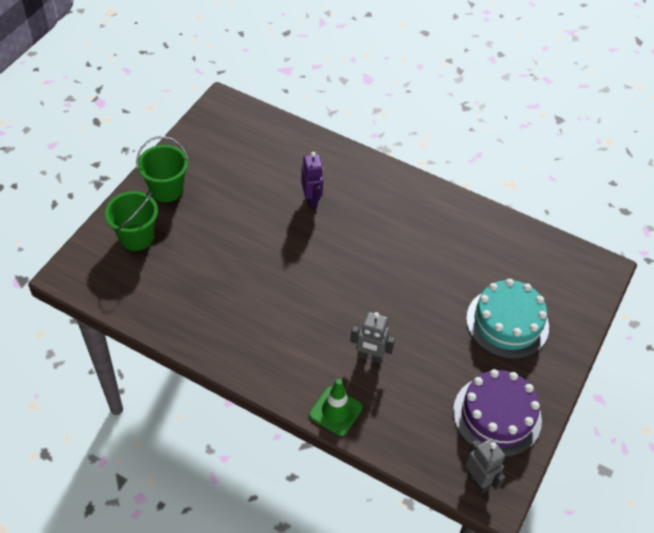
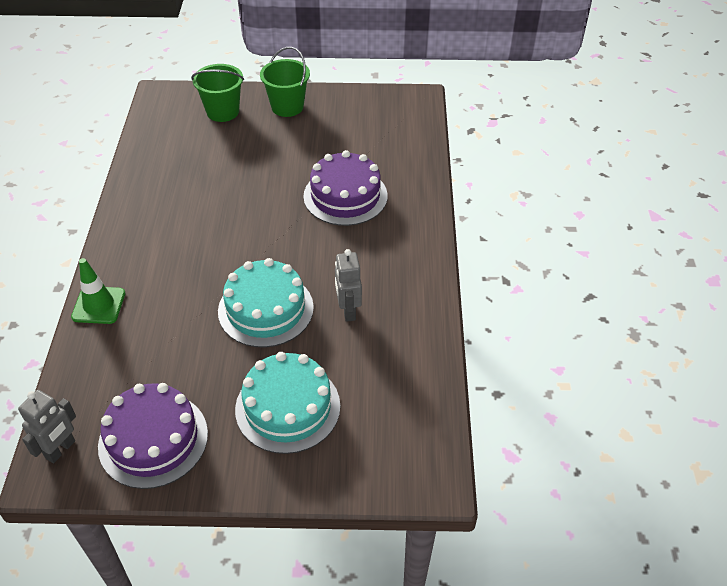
camera: 65 degrees right, 5 degrees down
(311, 200) = (345, 196): purple robot -> purple cake
(369, 356) = (176, 307): grey robot -> grey robot (348, 311)
(406, 299) = (266, 309): none -> turquoise cake

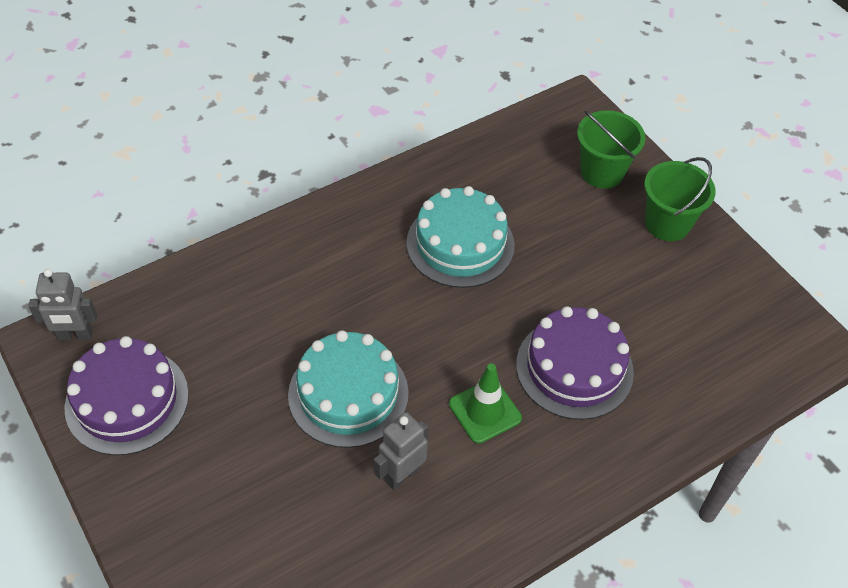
camera: 55 degrees right, 5 degrees up
(99, 305) = (254, 250): green traffic cone -> green traffic cone (485, 411)
(288, 407) = (234, 494): turquoise cake -> turquoise cake (460, 244)

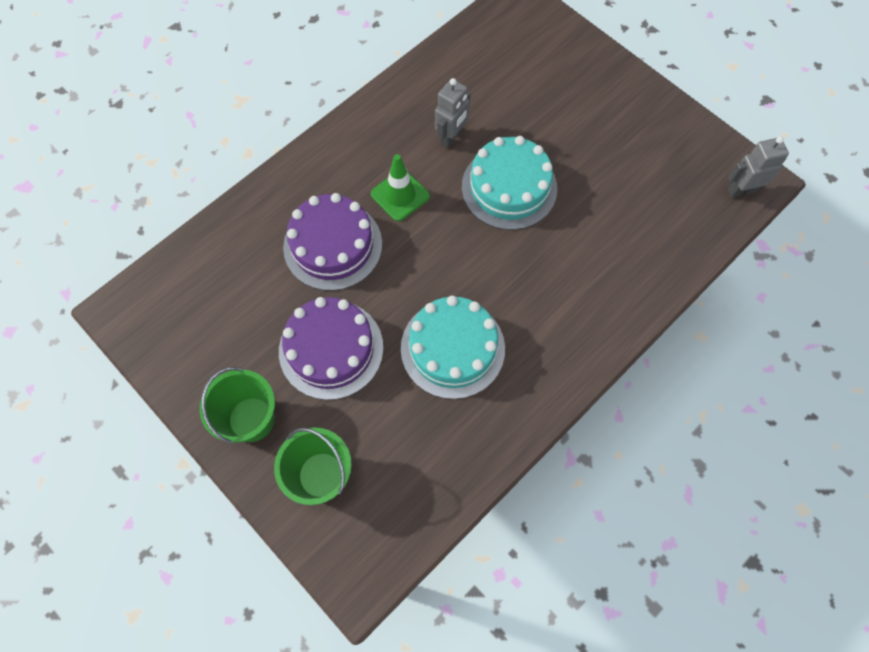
camera: 170 degrees right, 15 degrees up
(127, 400) = (671, 149): purple cake -> purple cake (331, 349)

